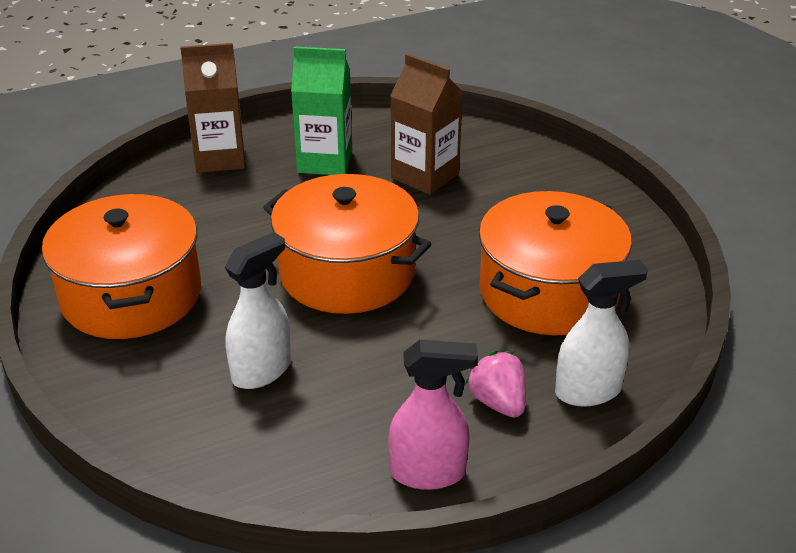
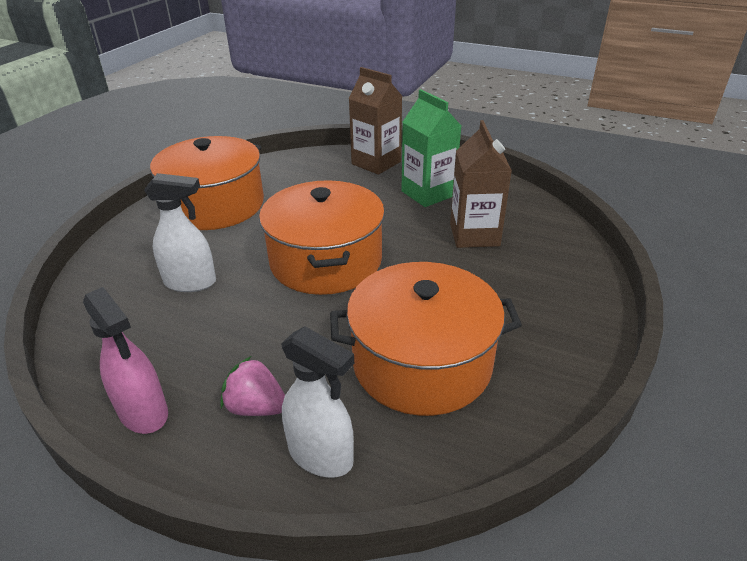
camera: 50 degrees right, 0 degrees up
(498, 402) = (256, 407): pink strawberry -> pink strawberry turned 90 degrees counterclockwise

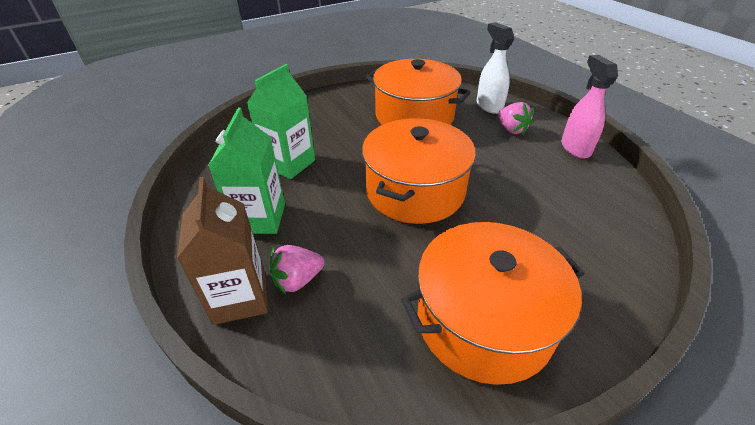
camera: 145 degrees left, 5 degrees up
(191, 282) = (535, 219): white spray bottle -> none
(353, 179) = (297, 280): none -> pink strawberry
(474, 235) = (289, 163): brown carton -> green carton

